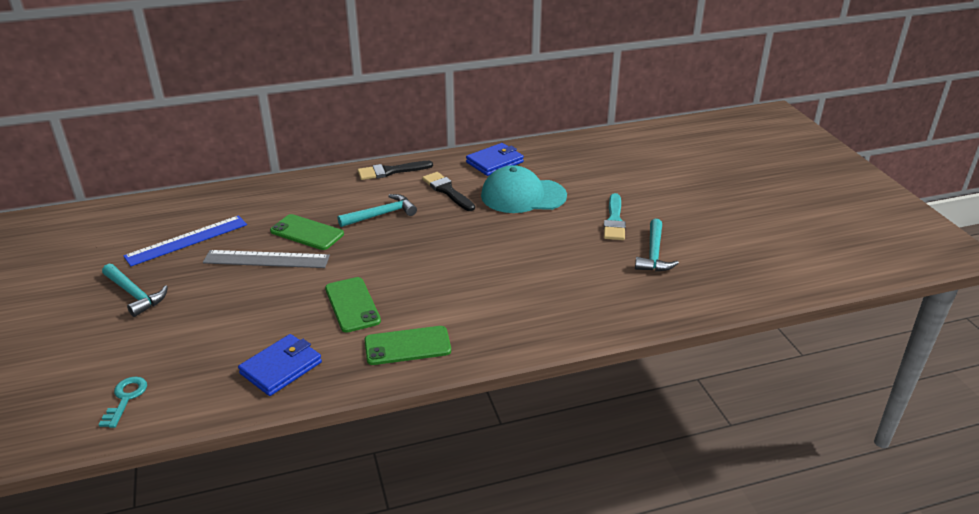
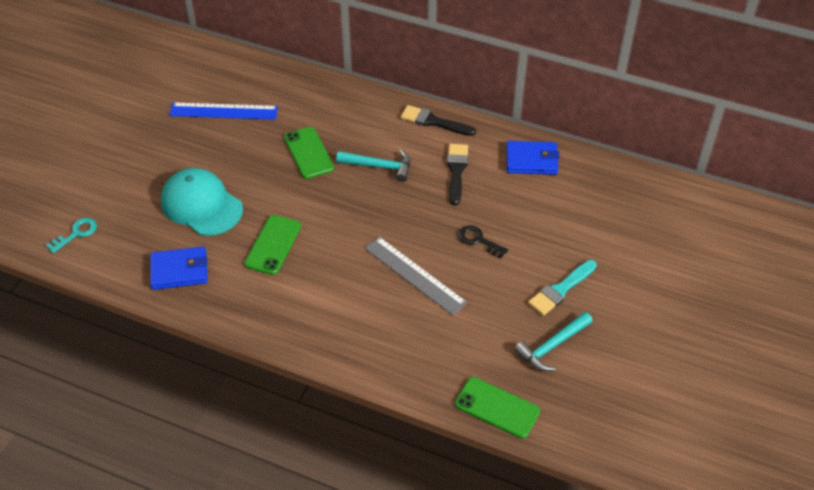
camera: 40 degrees right, 15 degrees up
(134, 294) = (151, 145): turquoise hammer -> none
(266, 259) = (258, 163): grey ruler -> grey ruler (415, 275)
(407, 346) = (273, 307): green phone -> green phone (497, 407)
(519, 222) = (478, 240): none -> black key
(523, 196) = (513, 214): turquoise cap -> turquoise cap (201, 205)

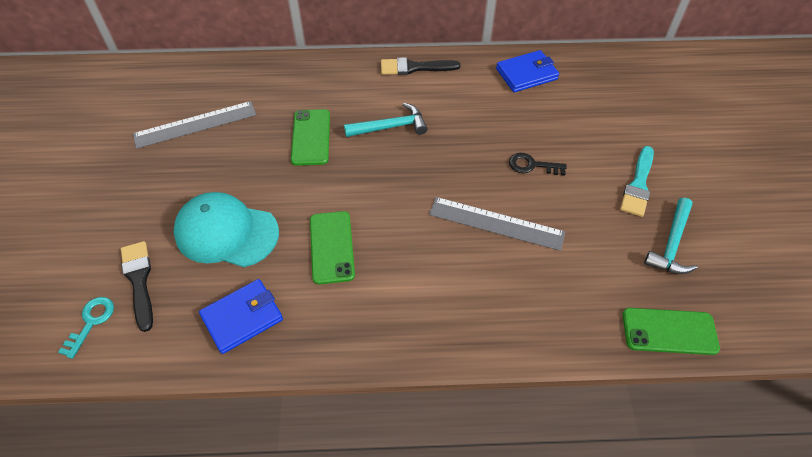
camera: 25 degrees left, 5 degrees up
(224, 111) = (195, 124): blue ruler -> grey ruler
(308, 153) = (311, 137): green phone -> green phone turned 45 degrees clockwise
(456, 171) = (466, 106): black brush -> black brush (139, 281)

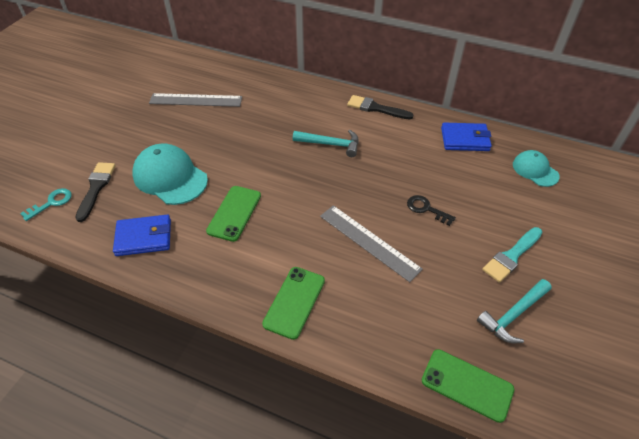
camera: 25 degrees right, 5 degrees down
(311, 137) = (268, 133): green phone -> green phone (294, 302)
(611, 85) = (535, 170): none -> turquoise cap

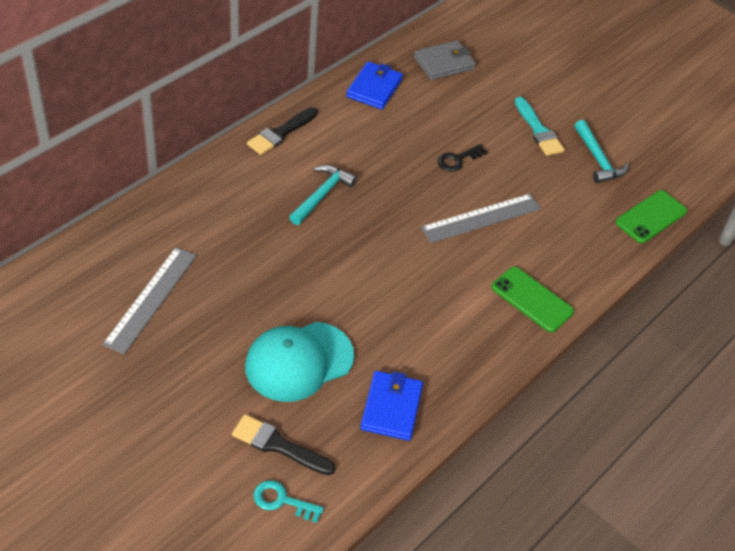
camera: 75 degrees left, 0 degrees up
(51, 203) = (282, 501): turquoise key -> turquoise key turned 45 degrees counterclockwise
(234, 213) = (391, 314): green phone -> none
(535, 170) = (444, 63): turquoise cap -> grey wallet

